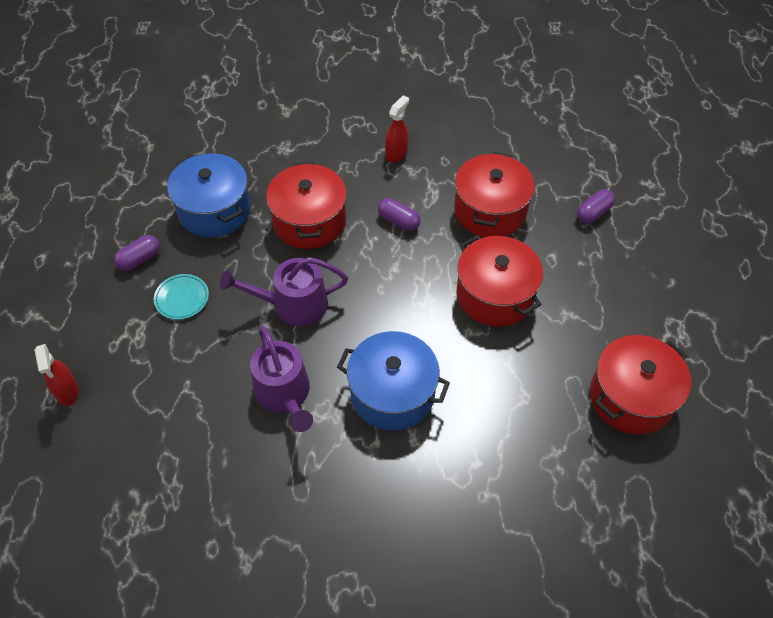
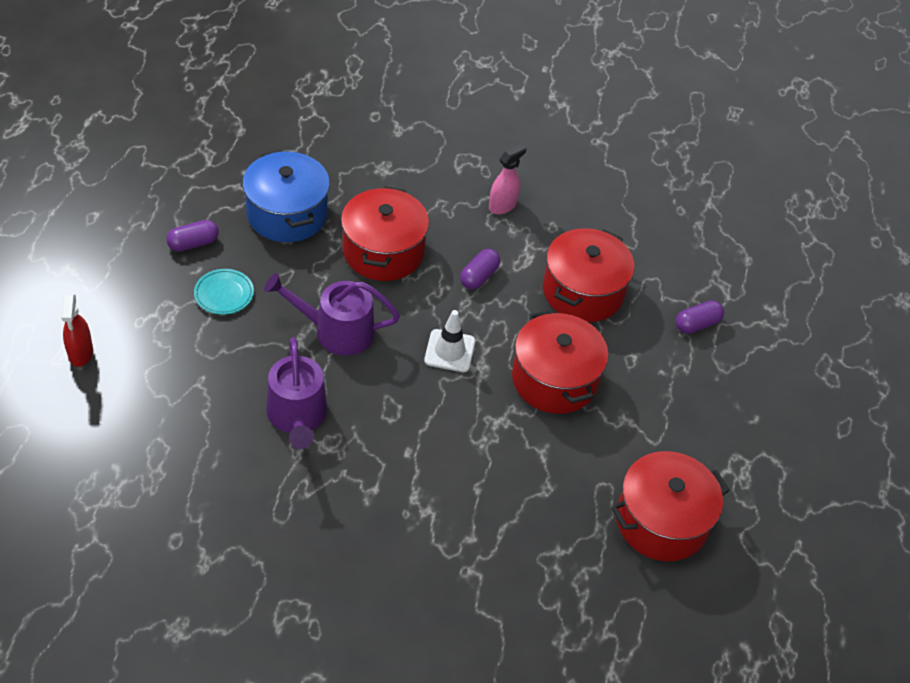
camera: 10 degrees right, 5 degrees down
(392, 393) = (408, 447): blue pot -> none
(396, 154) = (502, 205): red spray bottle -> pink spray bottle
(397, 295) = (449, 351): none -> white traffic cone
(399, 221) = (479, 276): purple capsule -> purple capsule turned 75 degrees clockwise

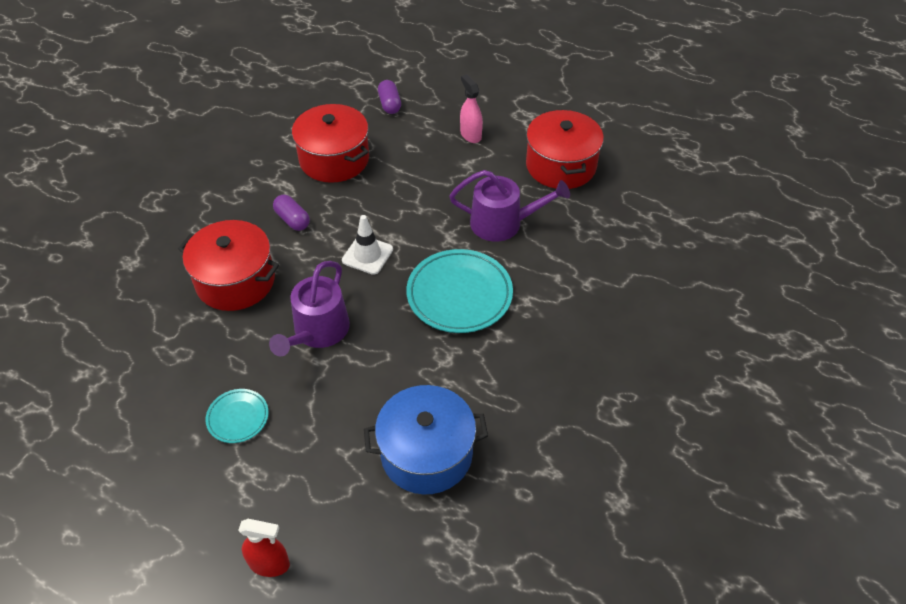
camera: 70 degrees left, 0 degrees up
(193, 243) = (156, 437): purple capsule -> none
(287, 214) = (153, 349): blue pot -> blue pot (426, 453)
(297, 416) = (406, 377): purple watering can -> purple watering can (502, 223)
(417, 444) = (459, 295): none -> turquoise plate
(502, 205) = (218, 188): pink spray bottle -> pink spray bottle (470, 135)
(554, 379) = (417, 195): red pot -> none

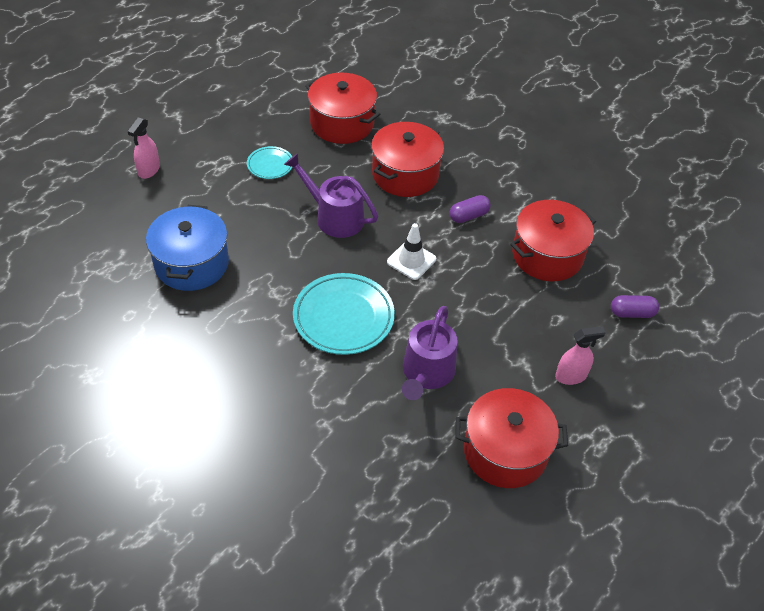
camera: 100 degrees right, 0 degrees up
(147, 359) = (342, 123): none -> red pot
(269, 564) = (149, 170): red spray bottle -> pink spray bottle

